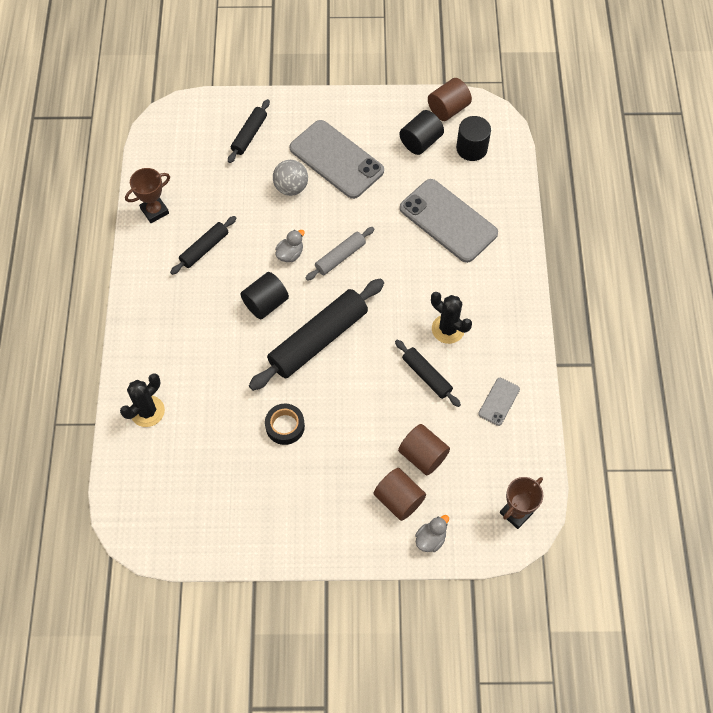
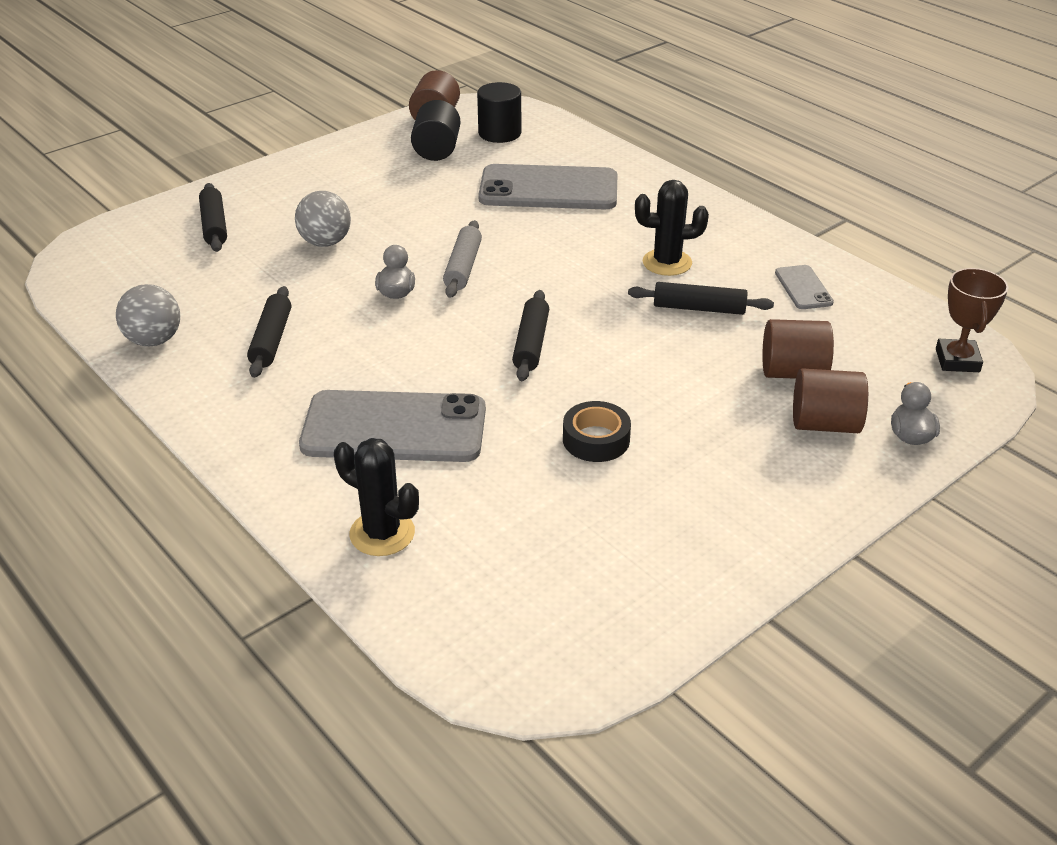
camera: 40 degrees left, 25 degrees down
(147, 411) = (382, 533): black cactus -> black cactus turned 60 degrees counterclockwise
(154, 211) = (154, 340): brown trophy -> grey ball
(266, 303) = (420, 347): black cylinder -> none
(318, 340) = (531, 344): black rolling pin -> black rolling pin, size x0.53
(336, 159) = (354, 200): grey phone -> grey phone (394, 428)

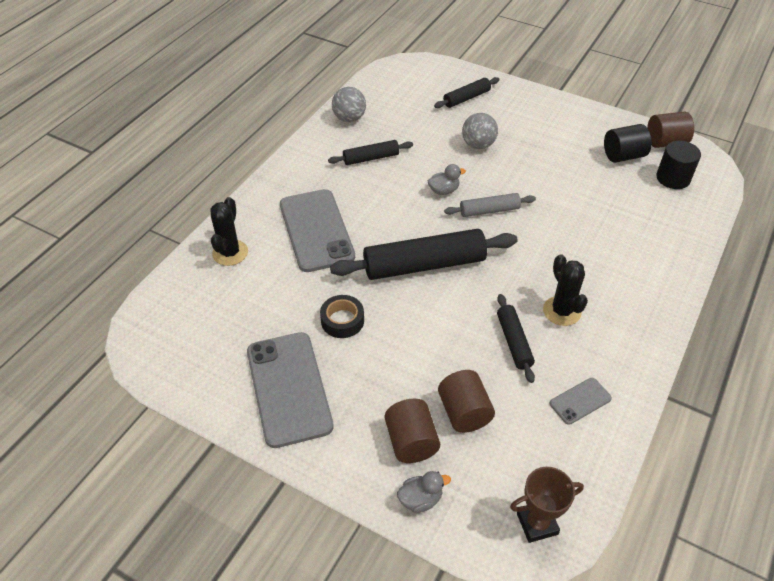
camera: 70 degrees right, 10 degrees up
(531, 344) = (424, 265): black rolling pin -> black rolling pin, size x1.89
(548, 189) = (615, 224): grey phone -> grey phone (289, 388)

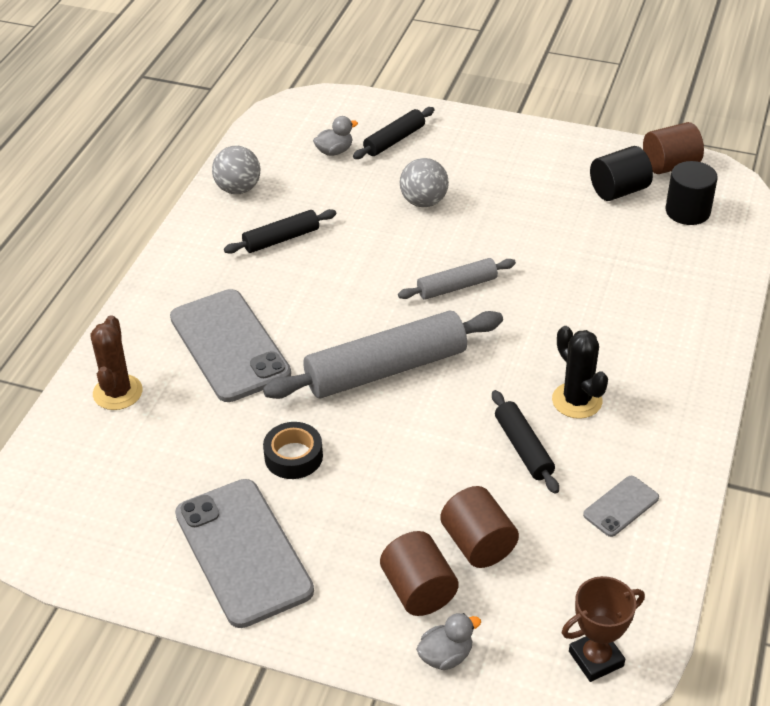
camera: 10 degrees left, 5 degrees down
(230, 253) = (117, 392): black cactus -> brown cactus
(424, 265) = (386, 370): black rolling pin -> grey rolling pin
(444, 190) = (390, 269): grey duck -> grey duck (334, 151)

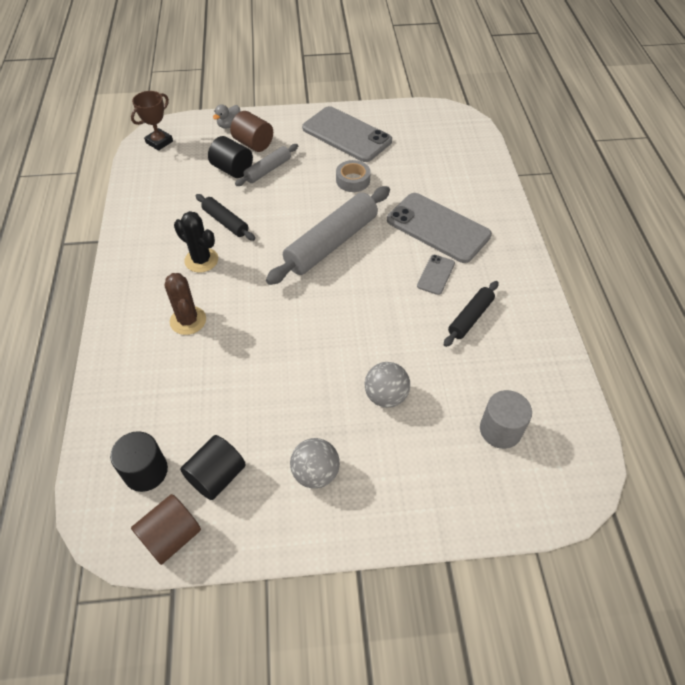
camera: 155 degrees right, 10 degrees up
(117, 392) = (476, 183): brown cactus -> brown cactus (188, 320)
(238, 189) = (543, 355): grey ball -> grey ball (315, 473)
(293, 456) = (353, 180): black tape -> grey tape
(334, 151) = (500, 430): grey duck -> grey cylinder
(394, 140) = (457, 467): black rolling pin -> none
(457, 287) = (316, 319): grey rolling pin -> grey rolling pin (268, 170)
(478, 544) = (232, 169): brown cylinder -> black cylinder
(621, 506) = (160, 208): grey phone -> grey phone (436, 275)

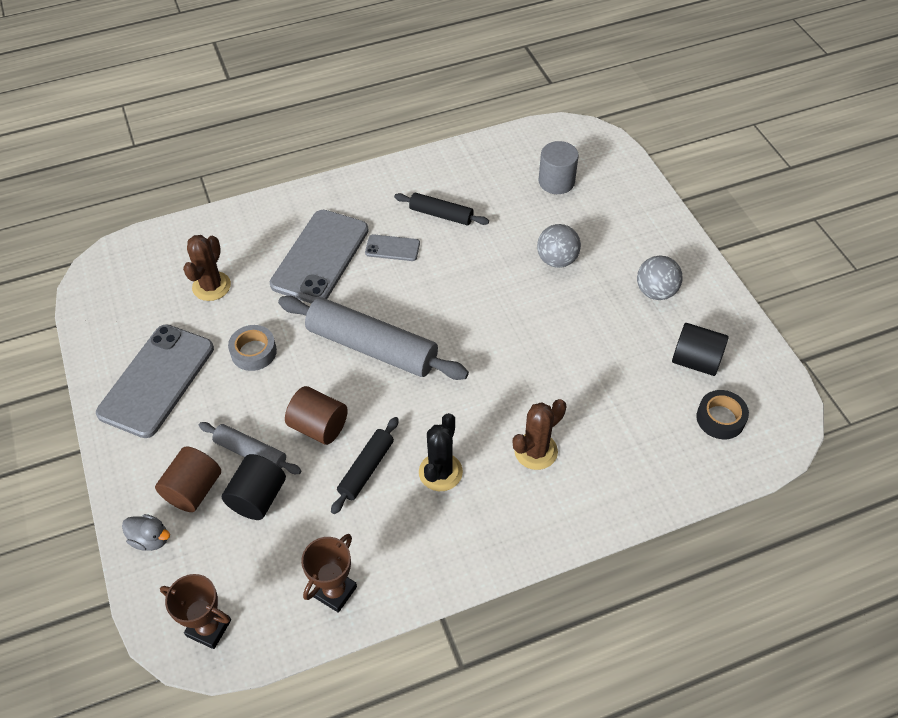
camera: 105 degrees left, 0 degrees up
(145, 471) = (720, 418): black cylinder -> black tape
(147, 194) = (334, 591): none -> brown trophy
(171, 536) = (764, 375): brown cylinder -> brown cylinder (319, 426)
(424, 166) = (211, 286): none -> brown cactus

